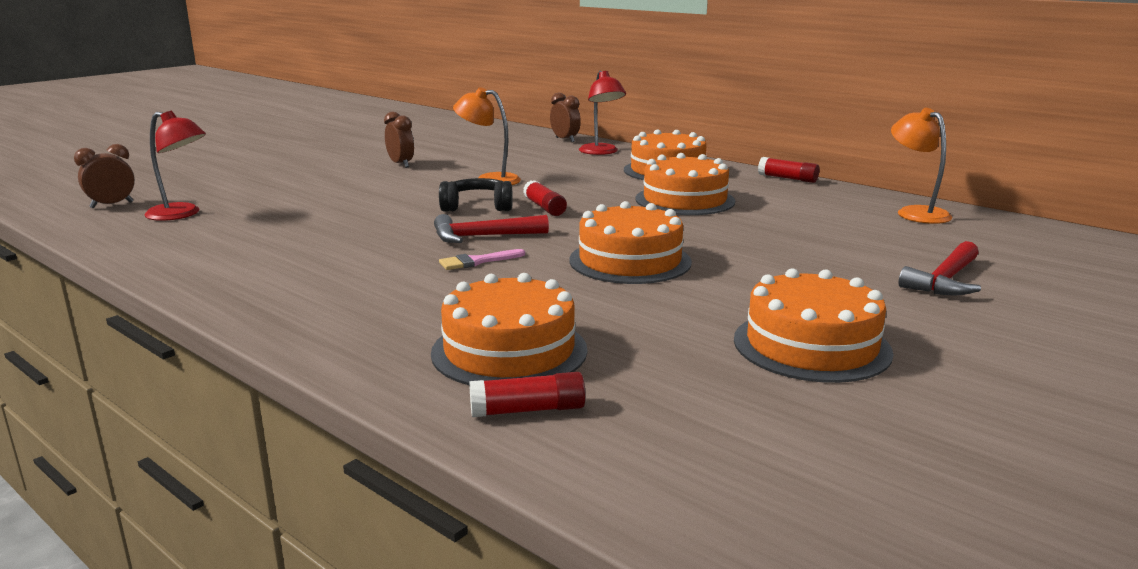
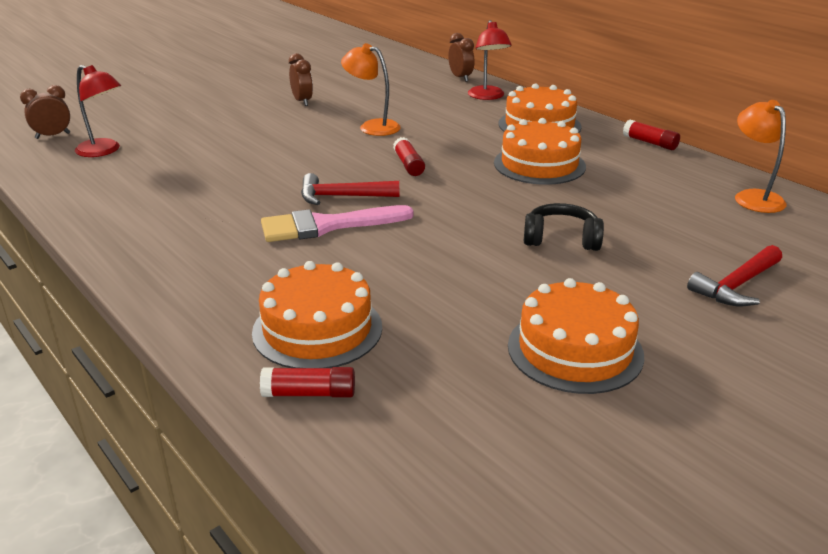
camera: 10 degrees right, 10 degrees up
(477, 207) = (350, 159): black headphones -> black headphones (561, 239)
(477, 261) = (327, 226): pink brush -> pink brush, size x2.01
(630, 261) = (458, 236): orange cake -> none

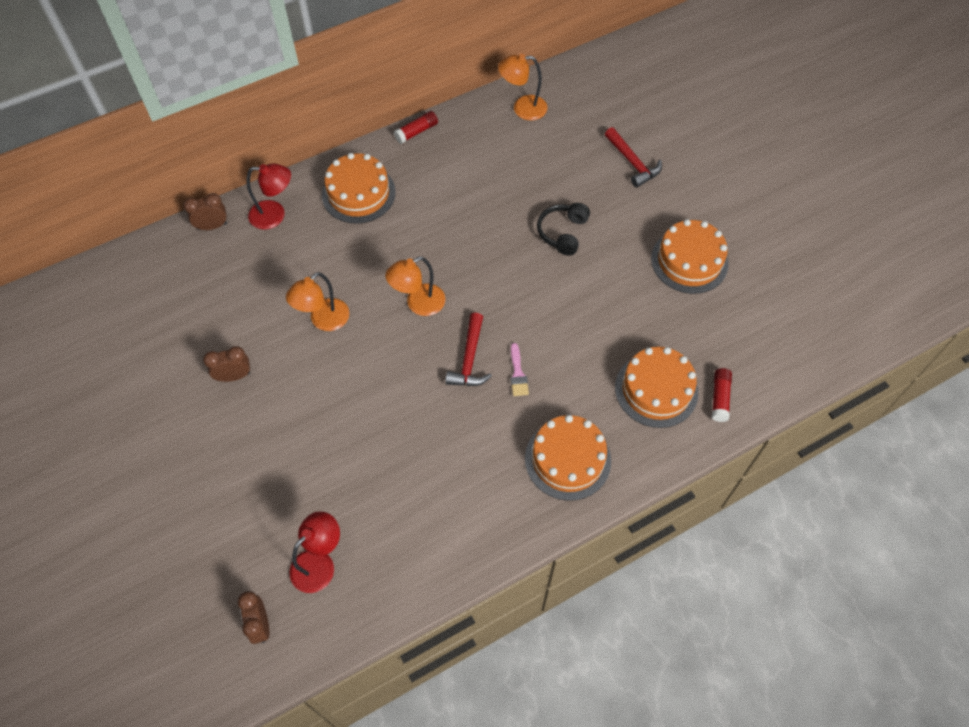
camera: 80 degrees left, 30 degrees up
(327, 226) = (518, 374): pink brush -> pink brush, size x0.50
(408, 165) = (418, 304): red glue stick -> orange lamp
(539, 164) = (440, 214): orange cake -> orange cake (567, 459)

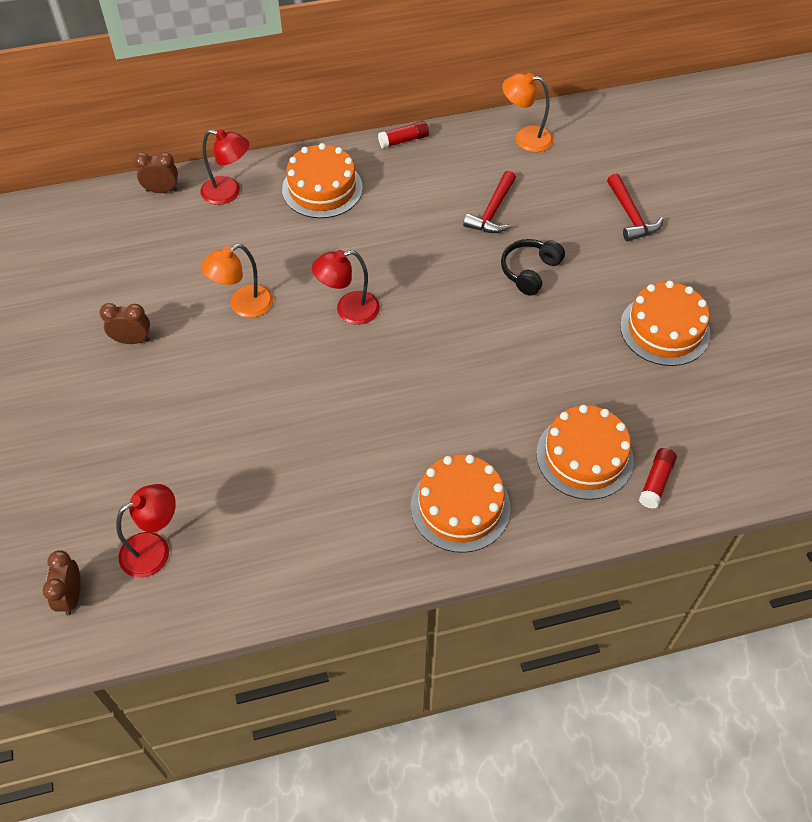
camera: 15 degrees right, 5 degrees down
(418, 304) = (348, 310): orange lamp -> red lamp
(469, 359) = (385, 378): red hammer -> red hammer (492, 211)
(518, 374) = (433, 405): pink brush -> none

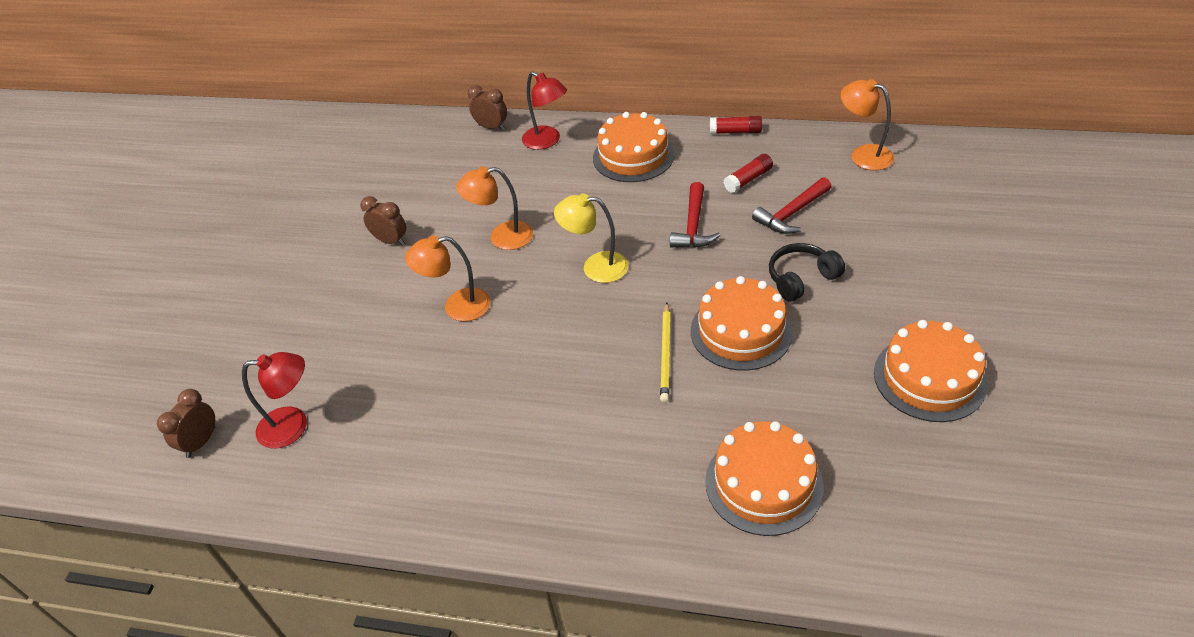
camera: 30 degrees right, 10 degrees down
(241, 387) = (457, 307): none -> orange lamp
(348, 310) = (595, 267): red lamp -> yellow lamp
(453, 373) = (666, 353): none -> yellow pencil
(460, 507) = (598, 488): orange cake -> orange cake (741, 331)
(630, 215) = (946, 252): red hammer -> red hammer (693, 226)
(656, 482) = (835, 540): red glue stick -> red glue stick (748, 179)

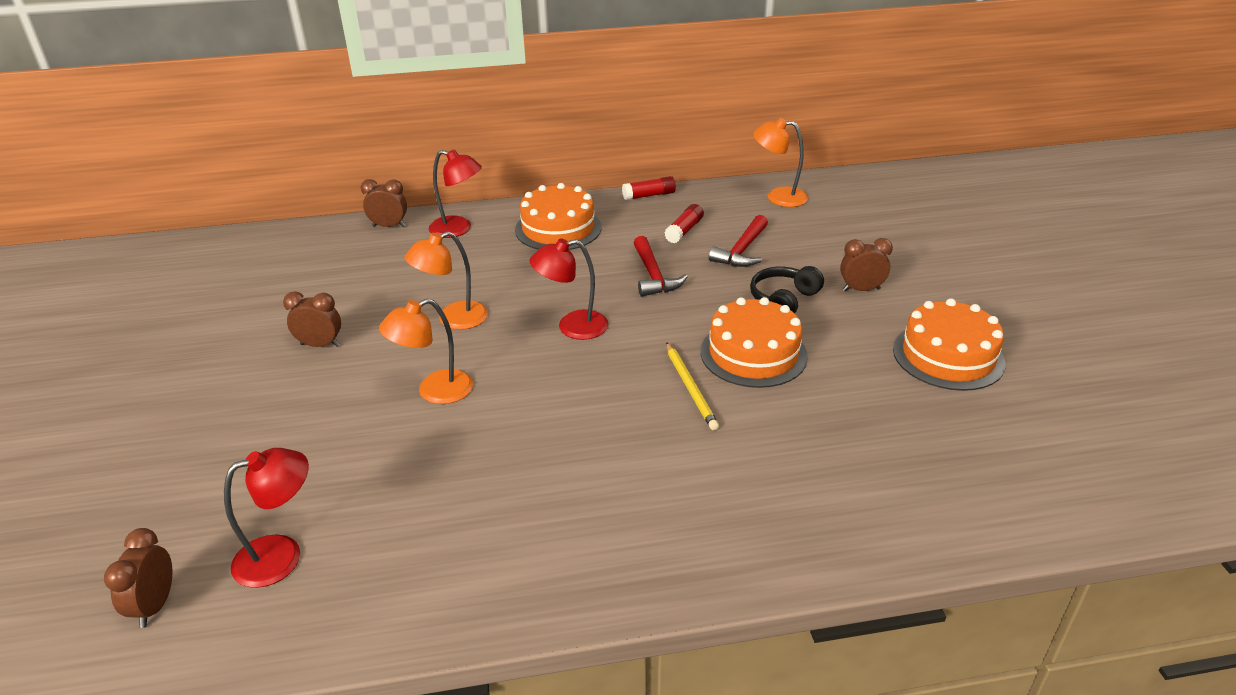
camera: 25 degrees left, 10 degrees down
(595, 267) = (572, 327): yellow lamp -> red lamp
(763, 483) = (856, 478): orange cake -> none
(885, 283) = (861, 290): none -> brown clock

